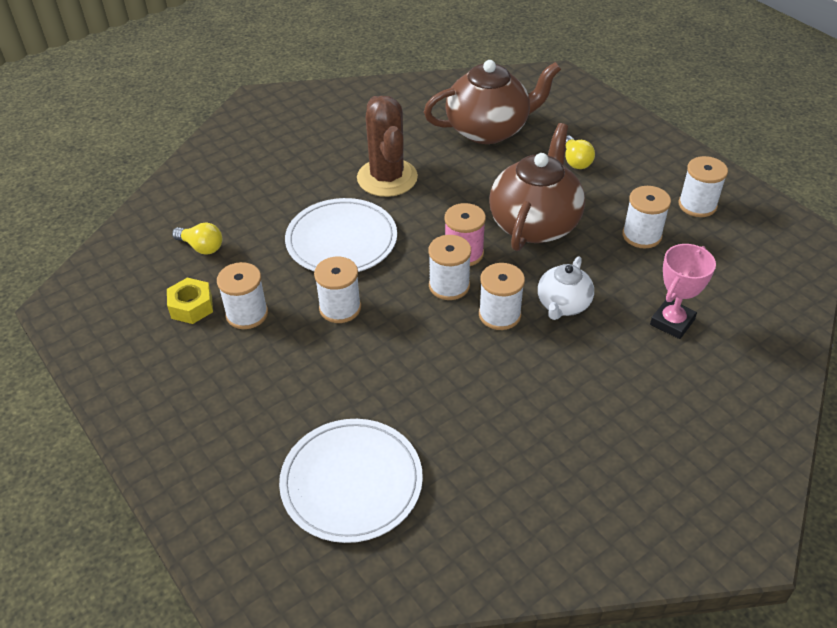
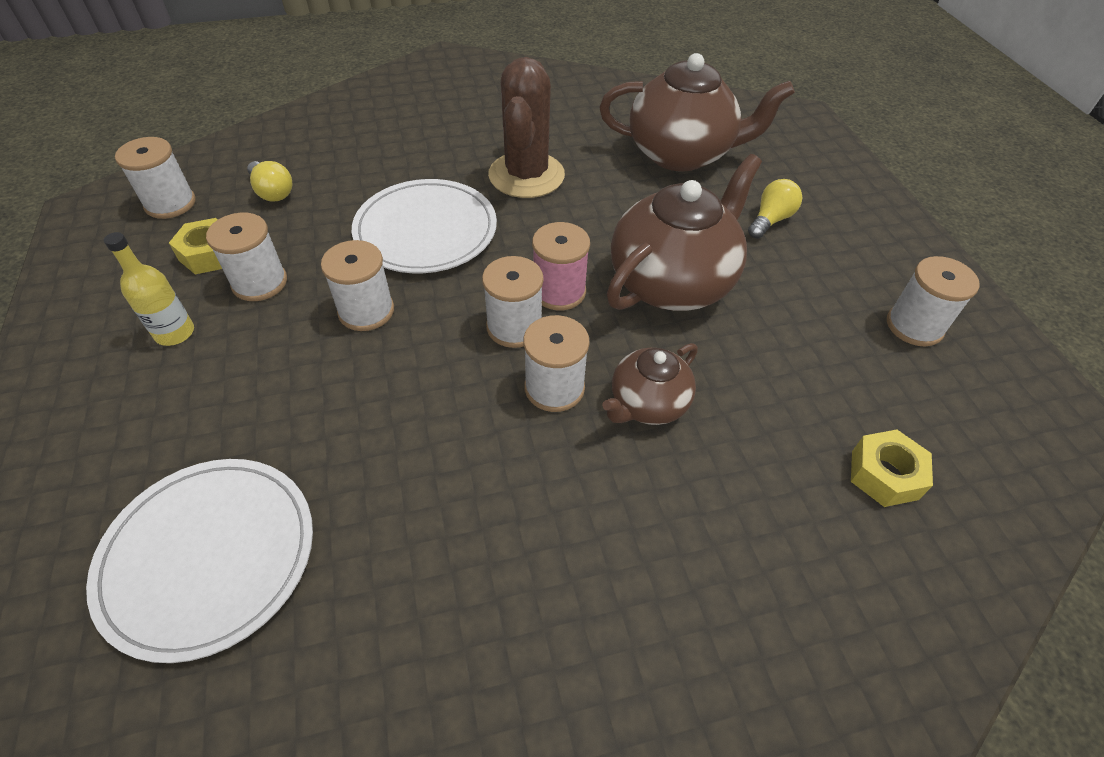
camera: 20 degrees right, 5 degrees up
(213, 366) = (175, 333): none -> yellow bottle
(563, 305) = (647, 404): white teapot -> brown teapot
(575, 161) = (770, 220): yellow light bulb -> yellow light bulb turned 150 degrees counterclockwise
(641, 235) = (811, 343): white spool -> white spool (170, 203)
(672, 322) = (793, 486): pink trophy -> none
(718, 298) = (884, 475): none -> yellow nut

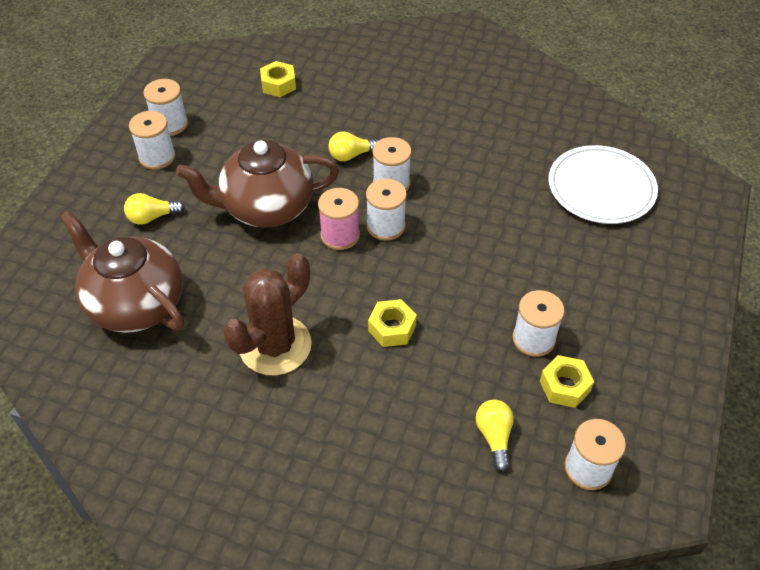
camera: 145 degrees left, 0 degrees up
(175, 333) = (601, 323): yellow bottle -> none
(366, 311) = (470, 280): white spool -> white spool (157, 157)
(426, 230) = (392, 328): white plate -> yellow nut
(647, 404) = (351, 155): brown teapot -> yellow light bulb

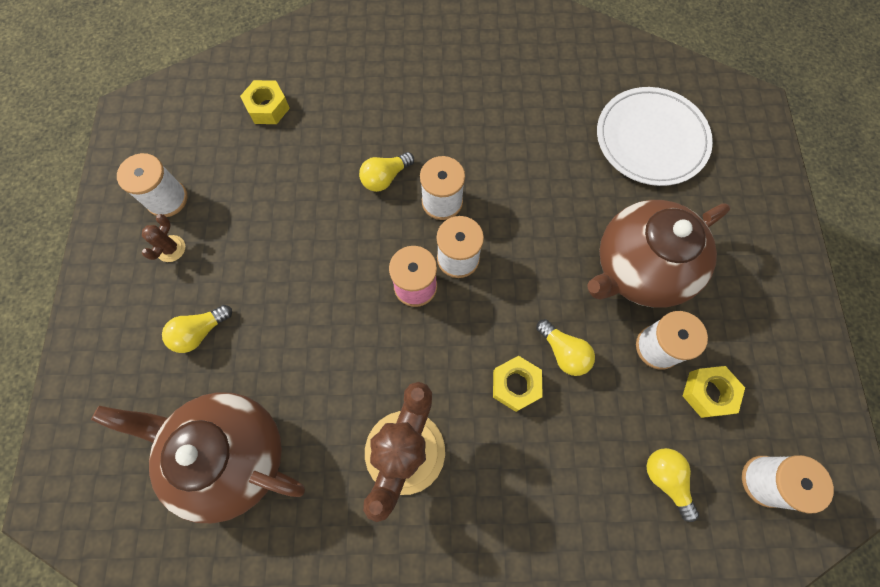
camera: 20 degrees left, 20 degrees up
(157, 157) = (171, 248): white spool -> brown cactus
(266, 208) = (322, 277): brown teapot -> brown teapot (639, 268)
(446, 317) = (563, 352): none -> yellow light bulb

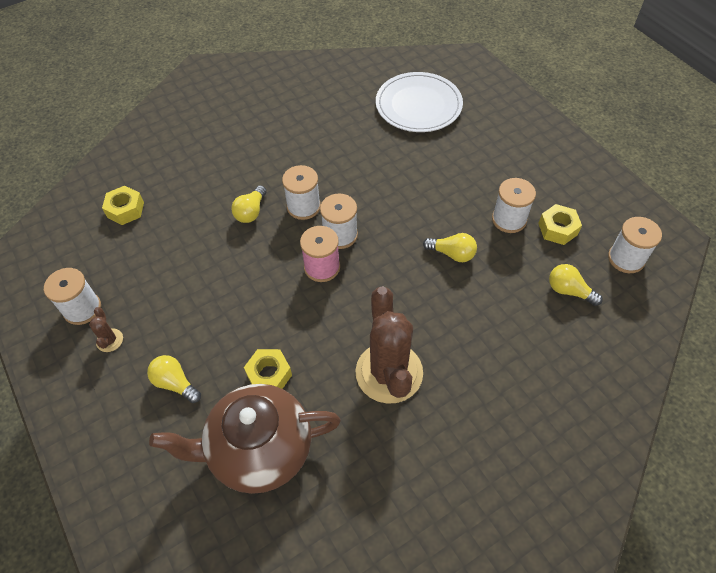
camera: 30 degrees left, 15 degrees down
(200, 332) = (175, 383): yellow light bulb -> yellow light bulb turned 105 degrees clockwise
(515, 385) = (435, 290): yellow nut -> yellow nut (269, 375)
(639, 268) = (464, 181): brown teapot -> none

